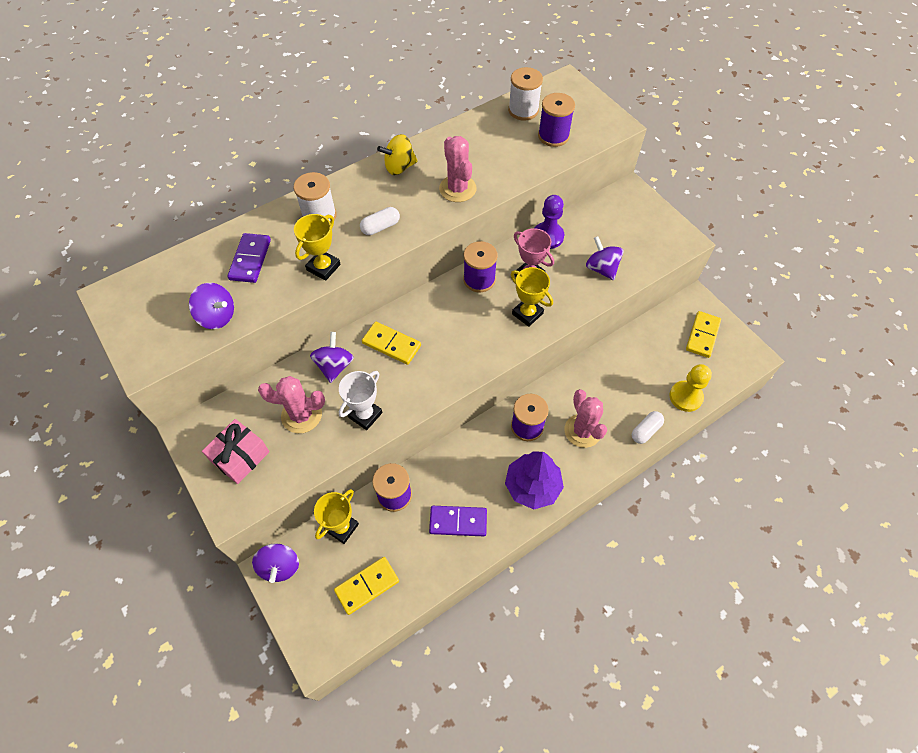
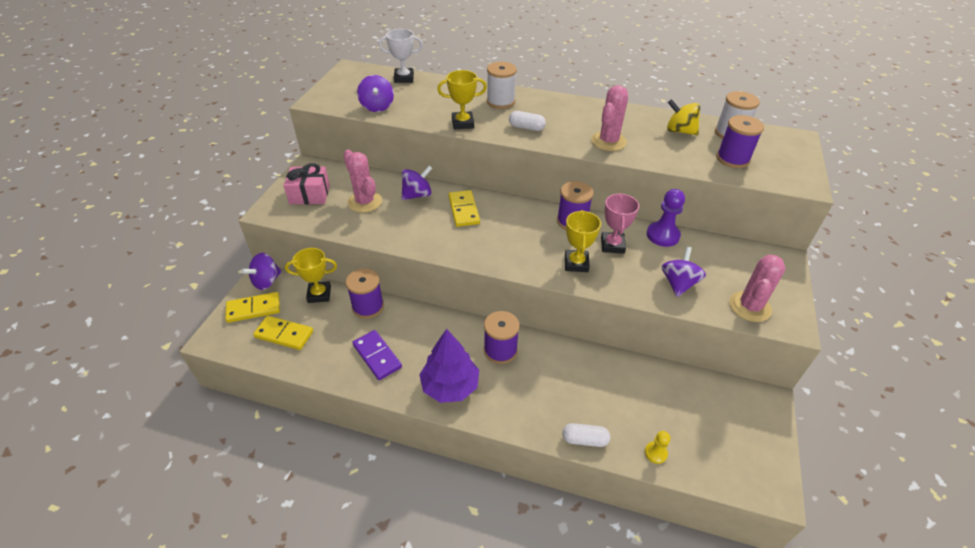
camera: 50 degrees right, 15 degrees down
(250, 260) = (433, 96): purple domino -> none
(365, 415) = (394, 229): white trophy -> white trophy (404, 78)
(399, 167) = (587, 110): yellow spinning top -> yellow spinning top (679, 131)
(582, 431) = (535, 391): pink cactus -> pink cactus (749, 306)
(685, 397) = (655, 453): yellow pawn -> yellow pawn, size x0.56
(702, 335) = (738, 428): yellow domino -> yellow domino (253, 309)

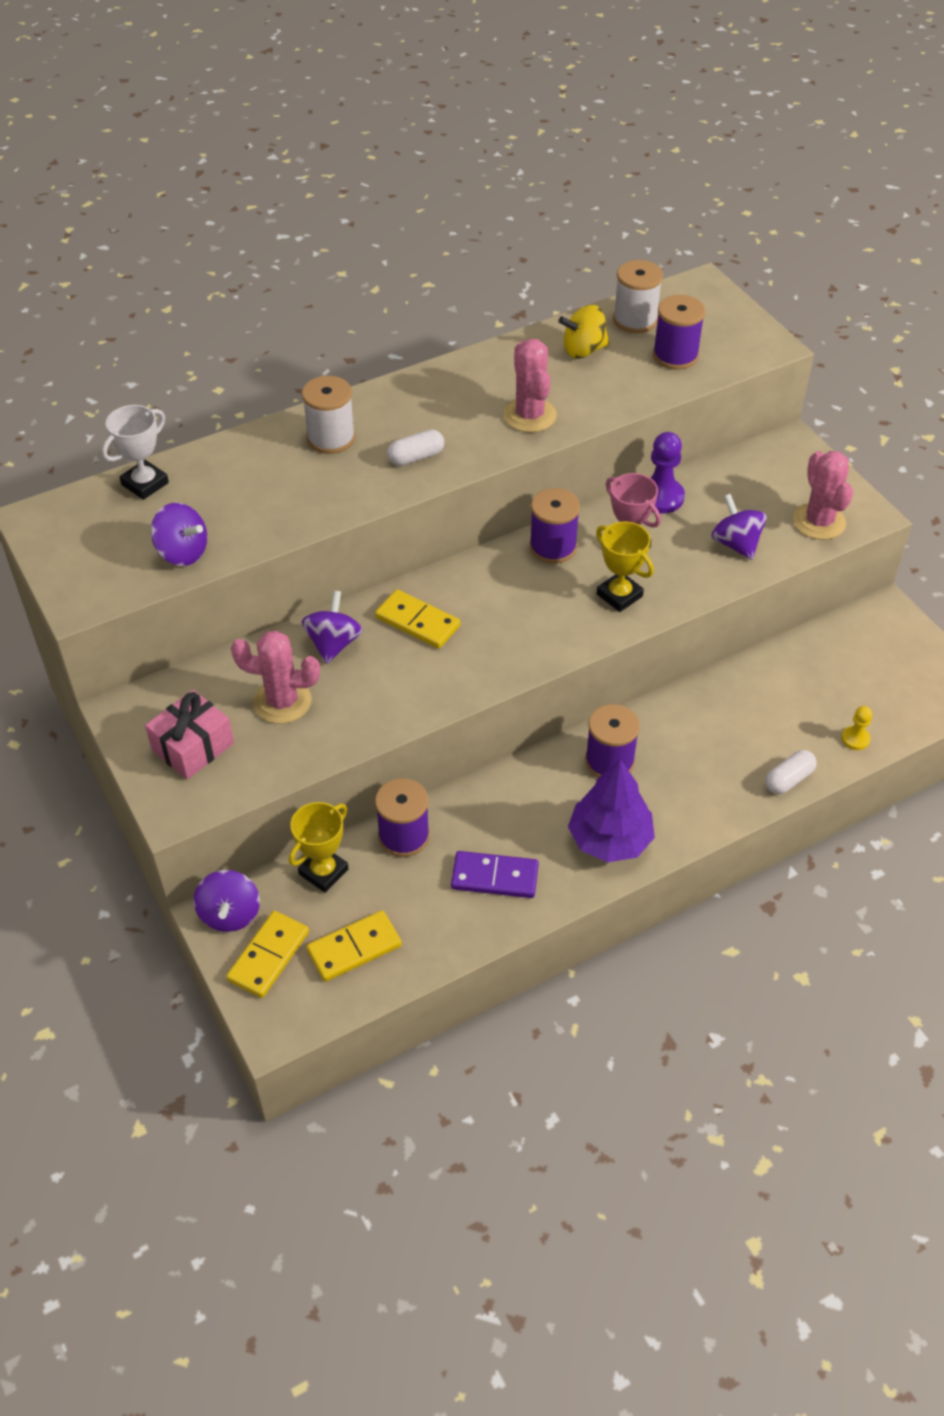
camera: 45 degrees left, 5 degrees up
(462, 123) = (332, 502): yellow trophy -> none

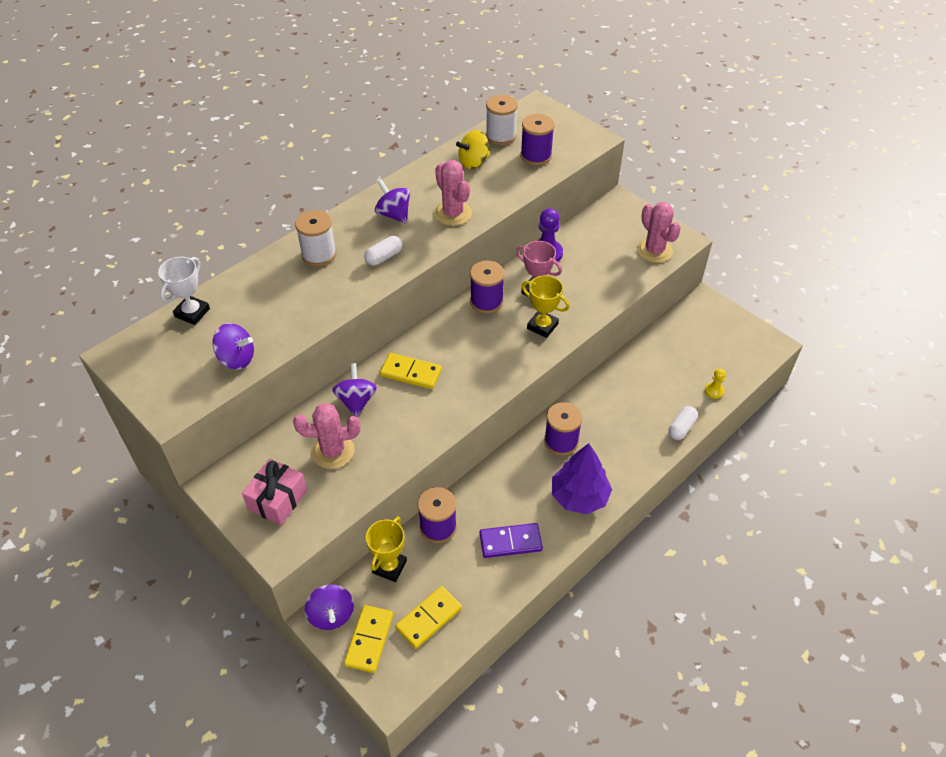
camera: 15 degrees left, 0 degrees up
(736, 544) = (606, 276): purple spinning top -> purple spinning top (394, 214)

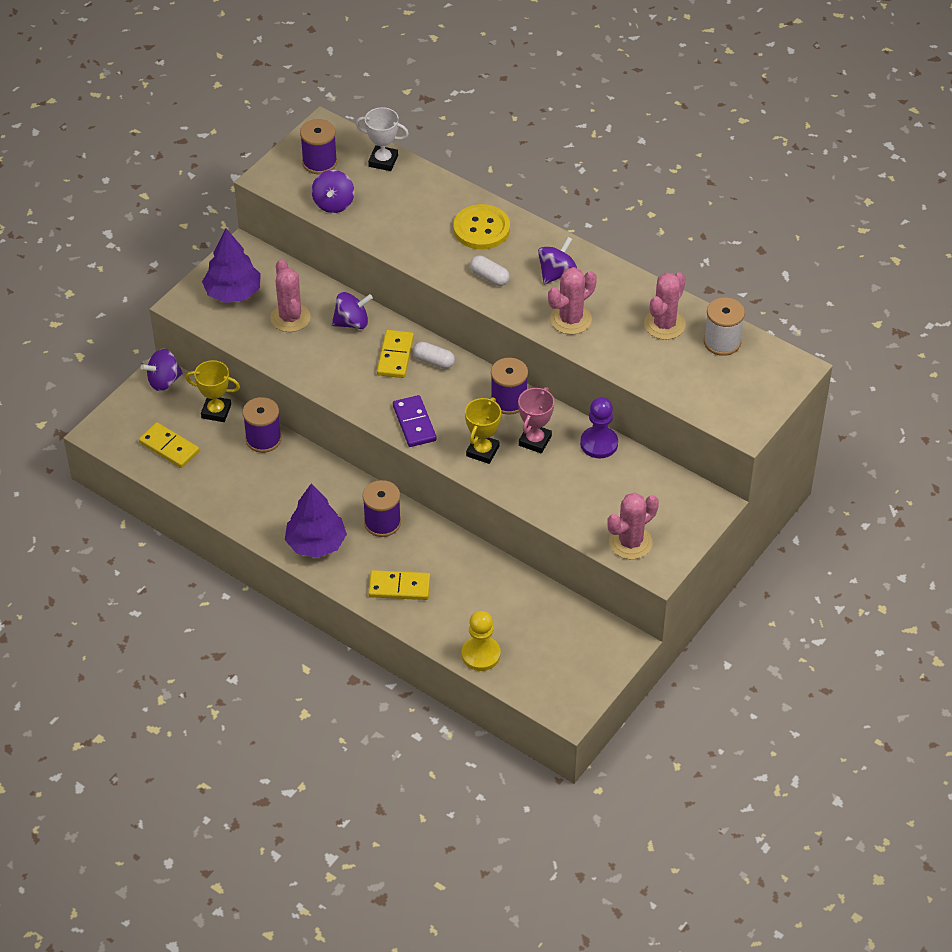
camera: 80 degrees right, 0 degrees up
(278, 500) = (233, 292): pink gift -> purple tree
(319, 254) = (481, 229): white spool -> yellow button
(369, 640) = (144, 410): yellow domino -> yellow domino (399, 587)
(473, 162) = (664, 324): yellow spinning top -> pink cactus
(510, 542) = (255, 495): purple domino -> purple domino (414, 423)
(536, 156) = (694, 377): purple spool -> purple spool (319, 162)
(681, 428) = (421, 625): white capsule -> white capsule (434, 361)
(714, 391) = (481, 654): yellow pawn -> yellow pawn, size x1.78

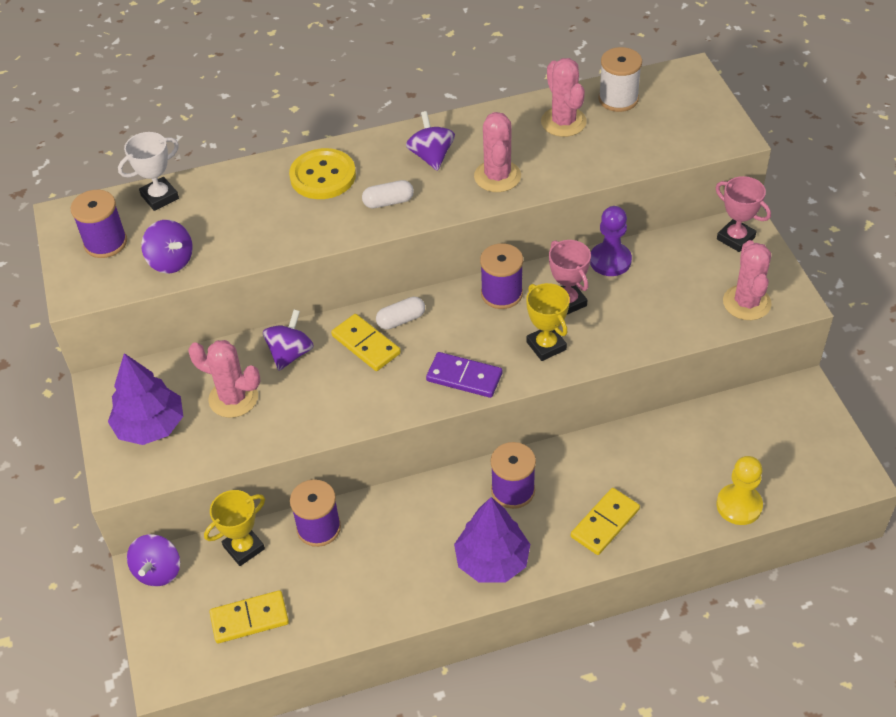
camera: 50 degrees left, 0 degrees up
(693, 504) = (735, 238): none -> pink trophy

